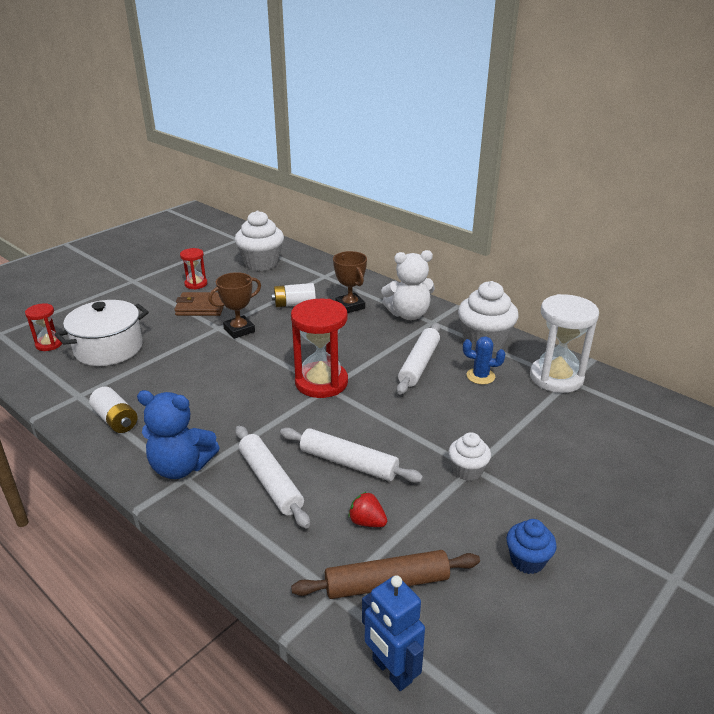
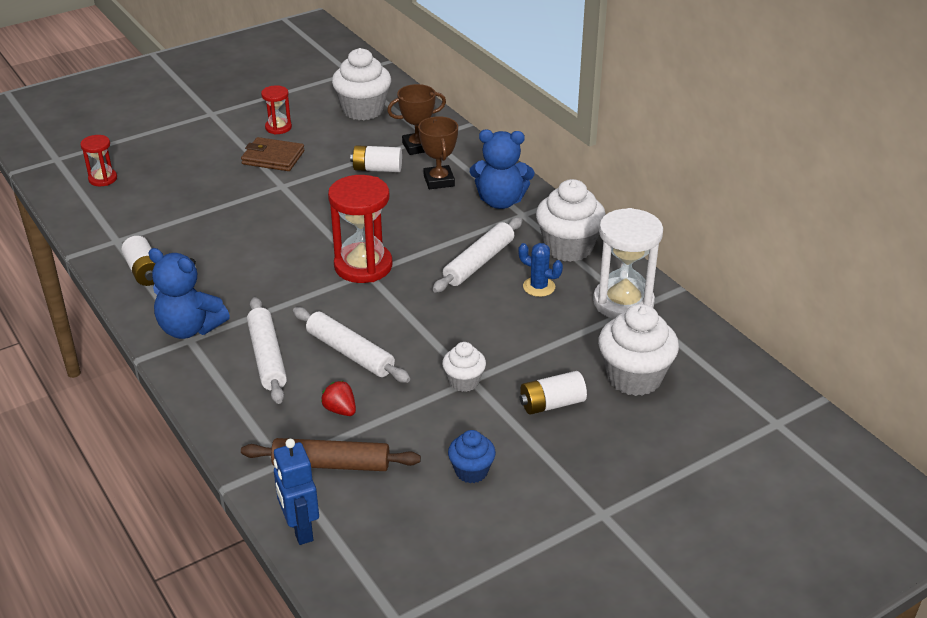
camera: 15 degrees right, 5 degrees up
(109, 348) = (160, 193): white pot -> none
(239, 330) = (303, 192): brown trophy -> brown trophy (417, 147)
(408, 314) = (500, 201): white teddy bear -> blue teddy bear
(557, 477) = (552, 404): none -> white battery
(609, 439) = (634, 377): none -> white cupcake

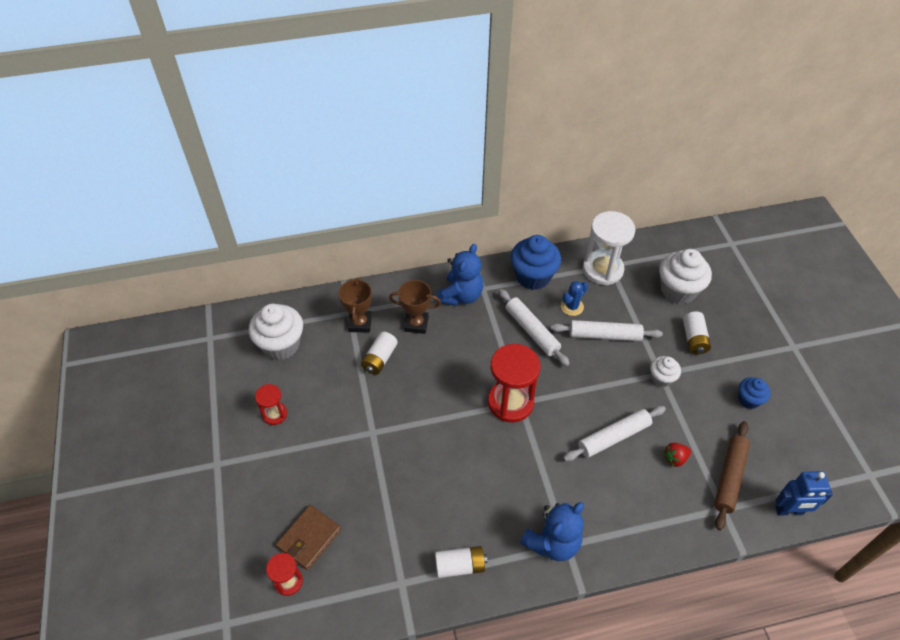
camera: 70 degrees left, 15 degrees up
(267, 357) = (604, 492): white rolling pin -> white rolling pin (604, 335)
(273, 158) = (324, 429): brown wallet -> brown wallet (309, 538)
(568, 247) = (533, 276): white cupcake -> blue cupcake

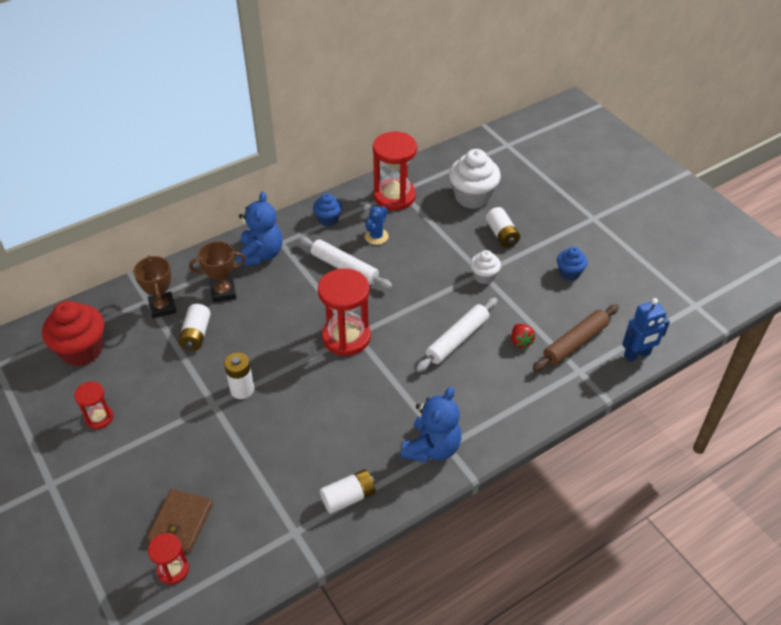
camera: 20 degrees left, 5 degrees down
(281, 345) = (82, 350): white cupcake -> red cupcake
(401, 426) = (242, 389): none -> white battery
(533, 276) = (328, 219): blue cupcake -> blue cupcake, size x0.55
(602, 269) = (394, 196): white hourglass -> red hourglass
(604, 335) = (417, 253): white rolling pin -> none
(675, 458) = (520, 341): red strawberry -> red strawberry turned 60 degrees counterclockwise
(729, 477) = (575, 343): brown rolling pin -> brown rolling pin turned 45 degrees clockwise

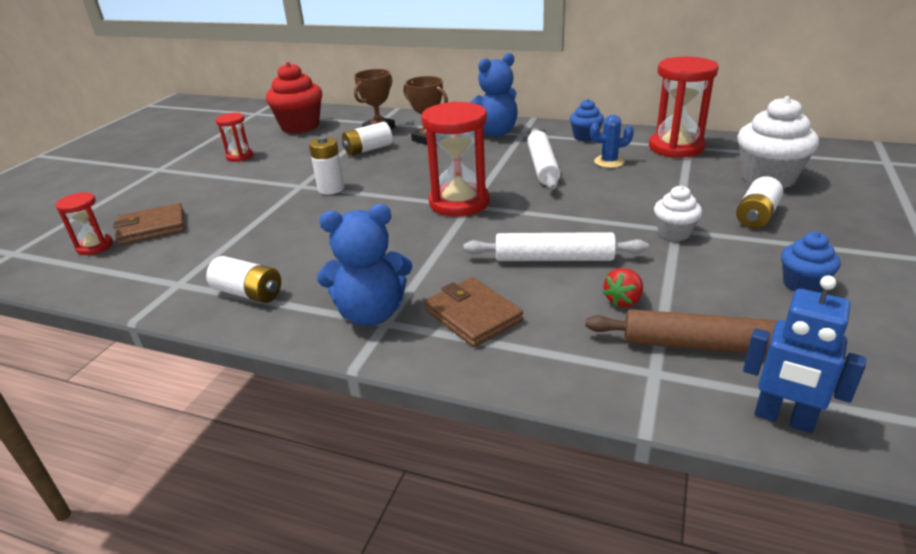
camera: 55 degrees right, 15 degrees down
(476, 406) = (473, 315): none -> brown wallet

